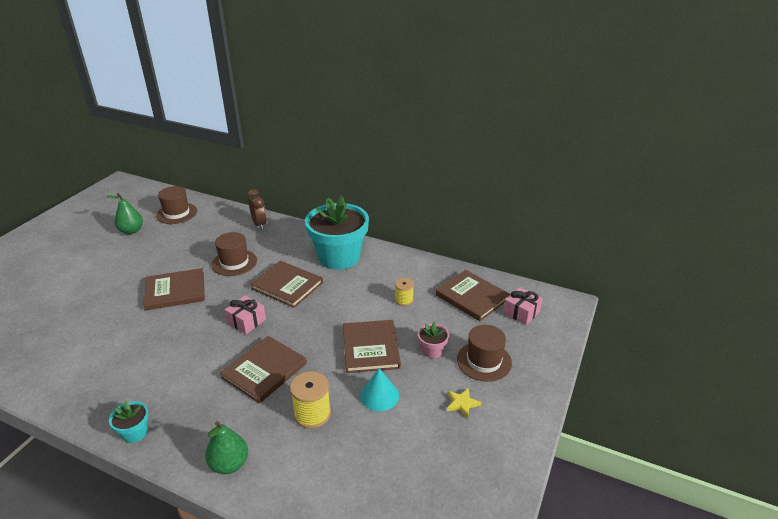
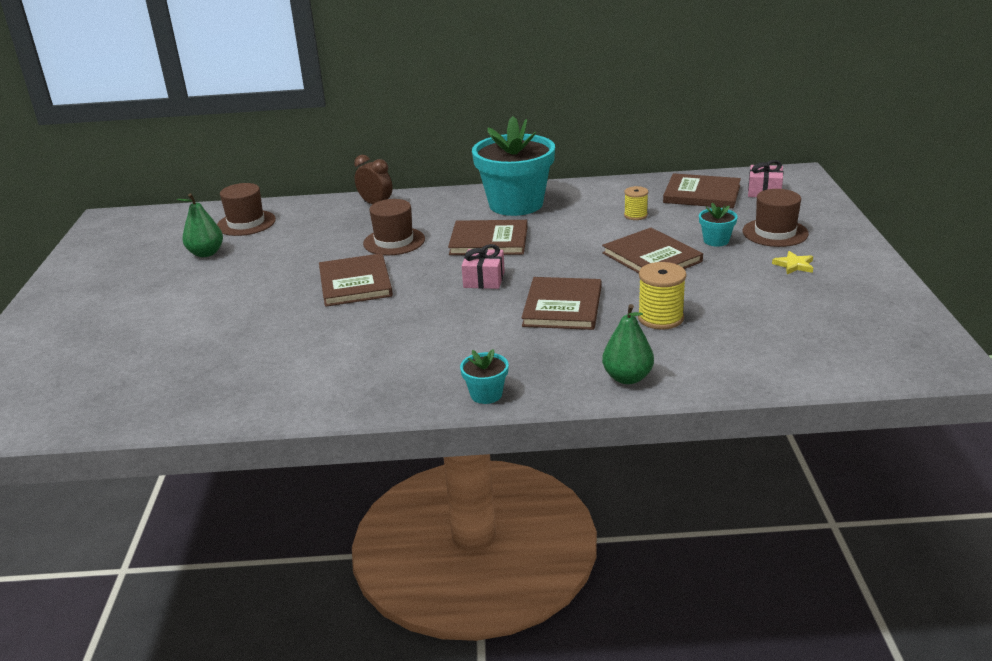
camera: 25 degrees left, 5 degrees down
(175, 291) = (355, 283): brown book -> brown book turned 60 degrees counterclockwise
(379, 395) = (709, 285): turquoise cone -> none
(432, 350) = (716, 241): pink flower pot -> turquoise flower pot

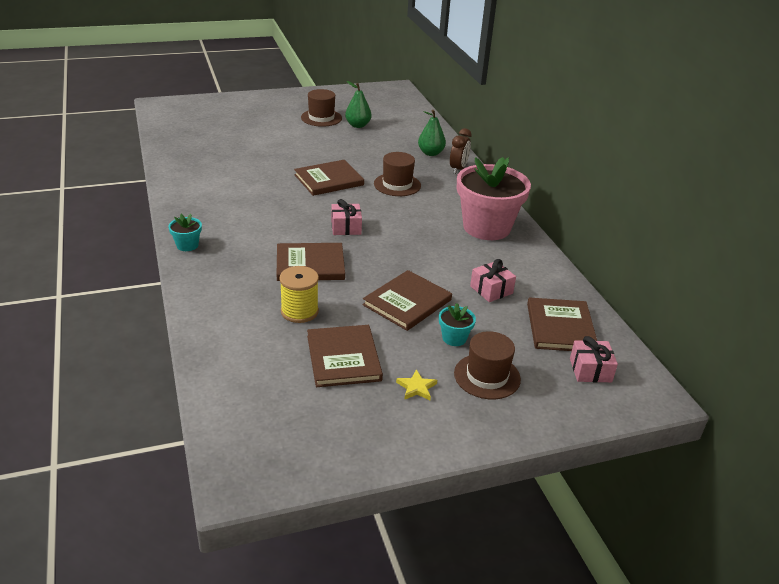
camera: 70 degrees right, 5 degrees up
(246, 223) = (406, 129): brown hat -> brown hat (321, 118)
(489, 241) = (411, 222): brown book -> brown book (343, 358)
(516, 204) = (486, 227): turquoise flower pot -> pink flower pot
(627, 378) = (209, 300): green pear -> green pear (430, 153)
(635, 215) = (491, 290): yellow spool -> pink gift

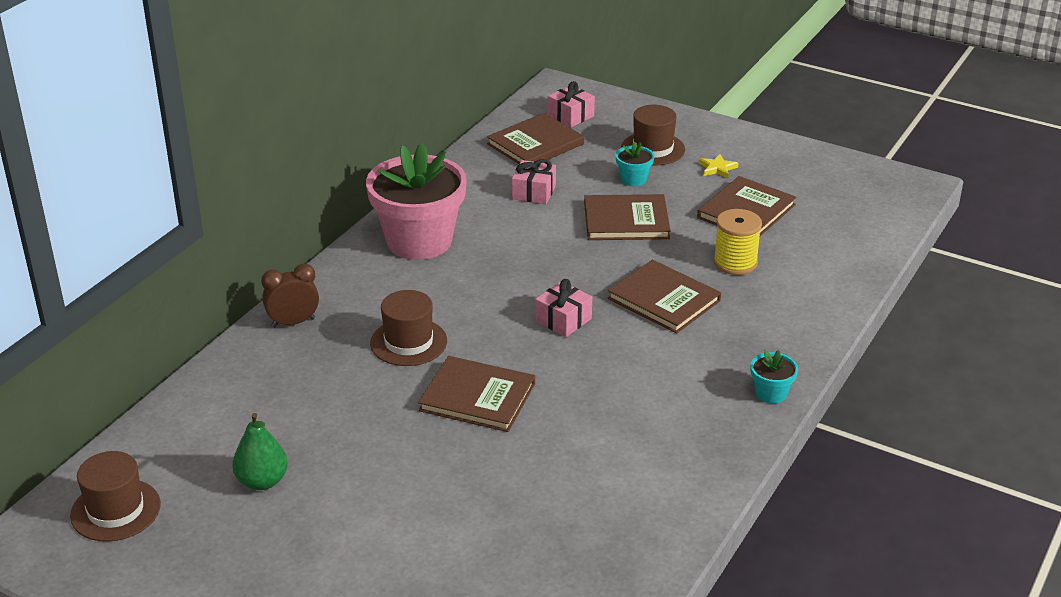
camera: 130 degrees left, 0 degrees up
(321, 118) = (283, 536): brown hat -> brown hat (115, 510)
(430, 153) = (273, 366): green pear -> none

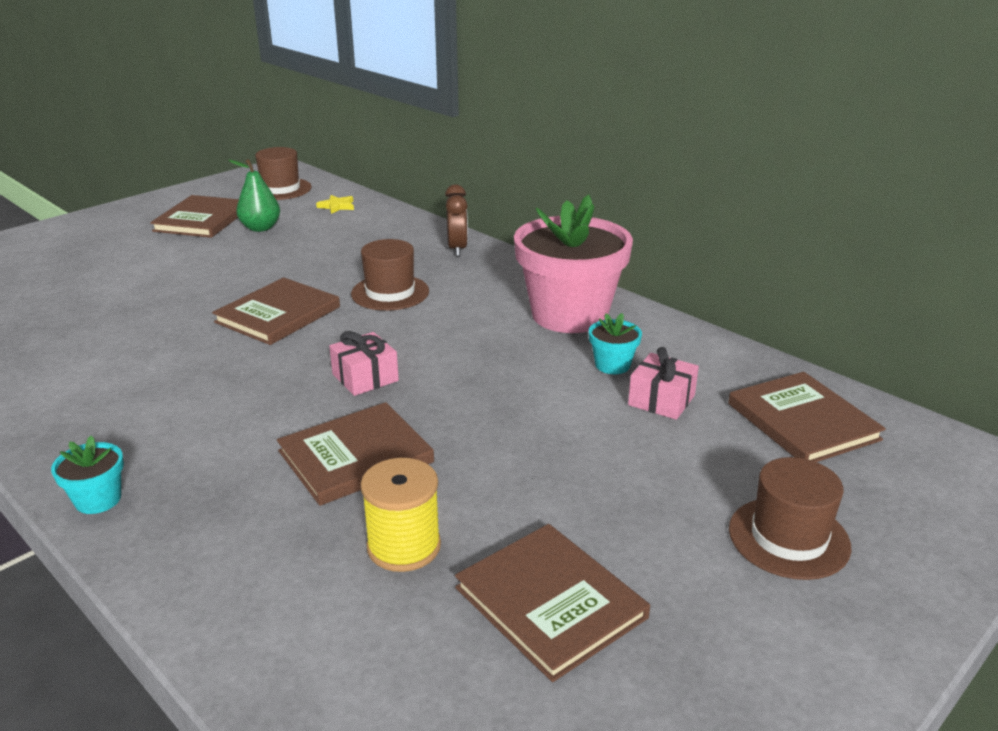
camera: 105 degrees right, 5 degrees down
(570, 116) = (903, 469): pink gift -> none
(626, 221) = (563, 463): brown book -> brown book (202, 220)
(633, 179) = (684, 494): turquoise flower pot -> turquoise flower pot (612, 365)
(717, 168) = (711, 605): yellow star -> yellow star (337, 206)

